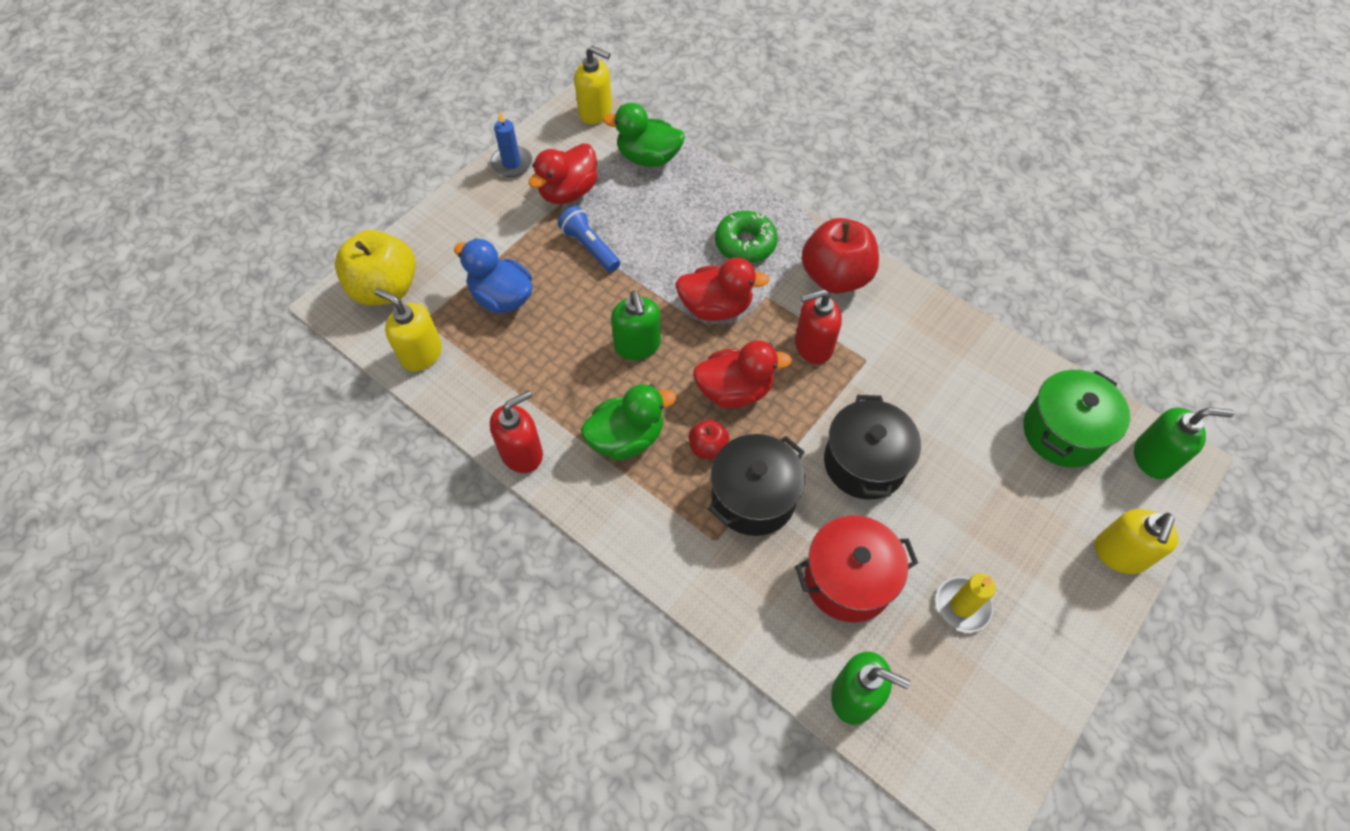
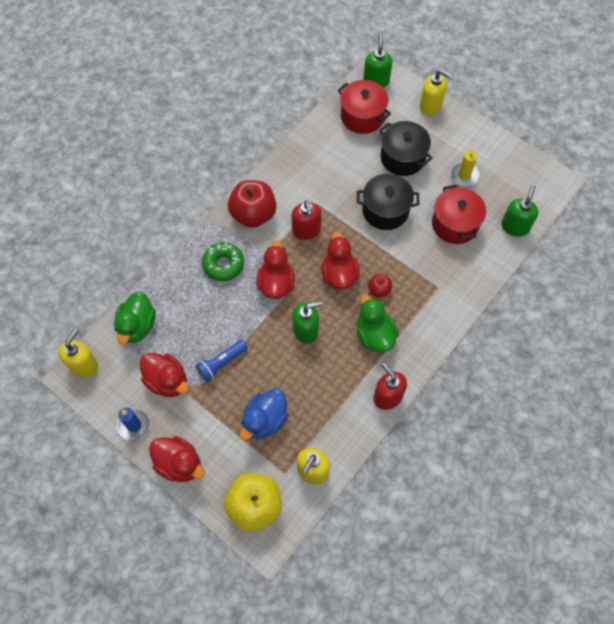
camera: 90 degrees left, 5 degrees up
(455, 210) = (179, 464): none -> red duck
(753, 497) = (410, 267): black pot -> black pot (402, 158)
(1063, 432) = (362, 116): green pot -> red pot

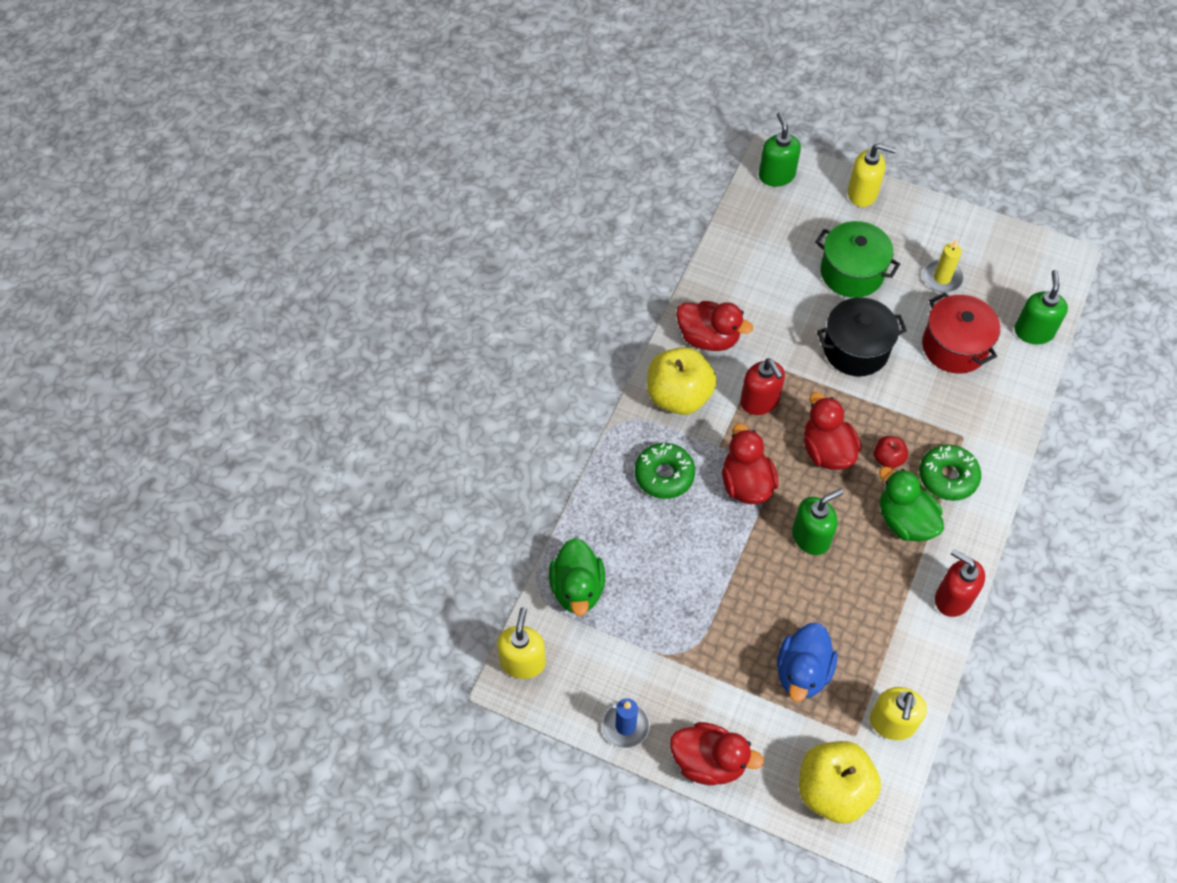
camera: 15 degrees left, 5 degrees down
(167, 381) = (648, 654): red duck -> red duck (708, 338)
(221, 363) = (714, 610): blue flashlight -> none
(253, 214) = (679, 396): red apple -> yellow apple
(362, 116) = (776, 228): red pot -> none
(402, 158) = (851, 272): black pot -> green pot
(416, 312) = (947, 477): none -> green donut

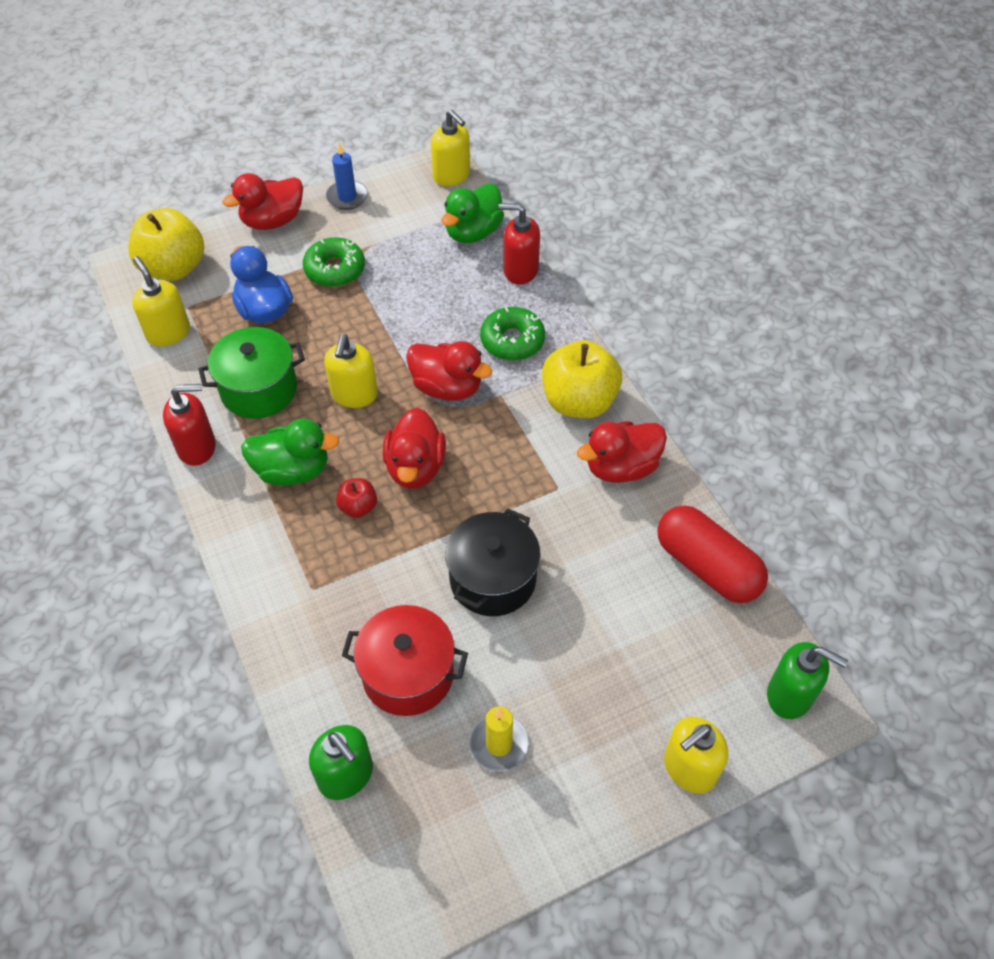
camera: 130 degrees right, 5 degrees down
(577, 589) = (473, 232): green duck -> green duck turned 90 degrees counterclockwise
(735, 253) = (707, 566): none -> red capsule
(759, 401) = (514, 456): red soap dispenser -> red soap dispenser (520, 270)
(811, 537) = (354, 395): green soap dispenser -> yellow soap dispenser
(827, 451) = (415, 467): red duck -> red duck turned 75 degrees clockwise
(851, 272) = (587, 656): green pot -> green pot (259, 389)
(947, 477) = (291, 539): green donut -> green donut (335, 269)

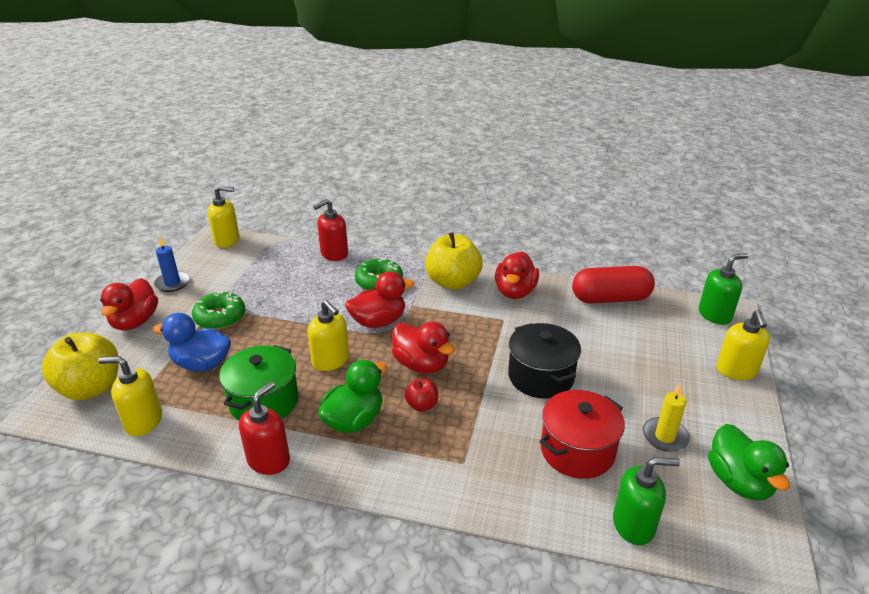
camera: 50 degrees left, 20 degrees down
(473, 232) = (281, 255): green duck -> green duck (739, 482)

